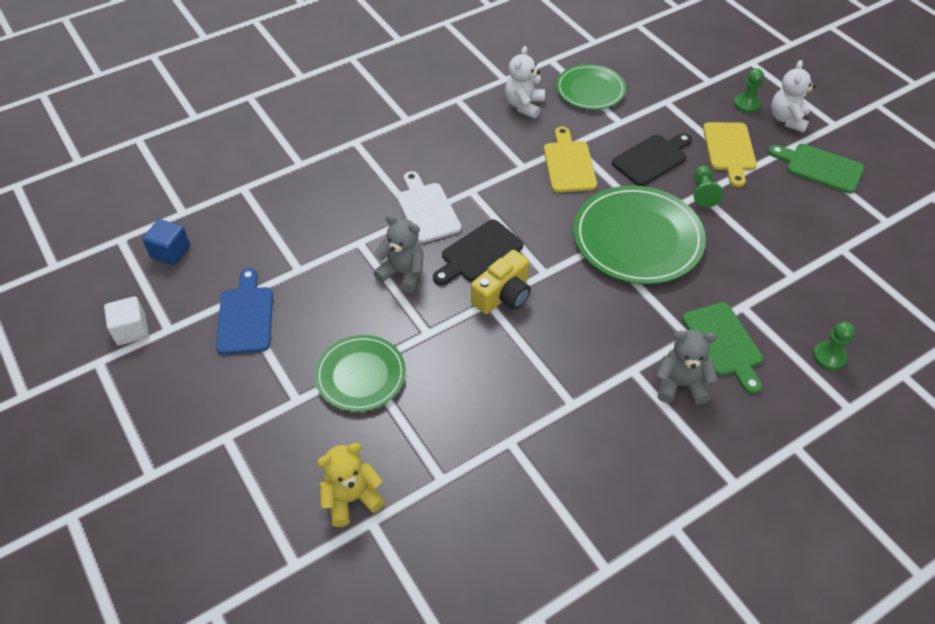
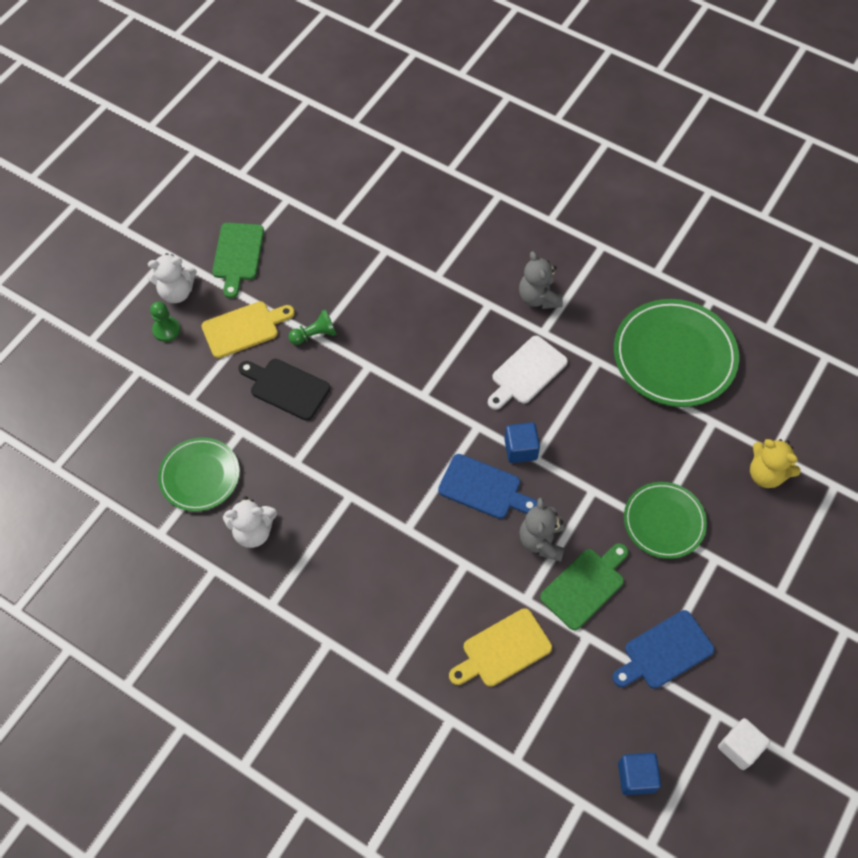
camera: 115 degrees left, 10 degrees up
(427, 210) = (453, 557): white cutting board -> white cutting board (527, 372)
(479, 253) = (483, 488): black cutting board -> blue cutting board
(503, 295) = (520, 449): yellow camera -> blue cube
(569, 164) = (327, 456): yellow cutting board -> yellow cutting board (503, 650)
(637, 238) = (400, 369): green plate -> green plate (674, 356)
(724, 343) = (482, 280): green cutting board -> green cutting board (585, 586)
(829, 357) = (458, 214): green pawn -> none

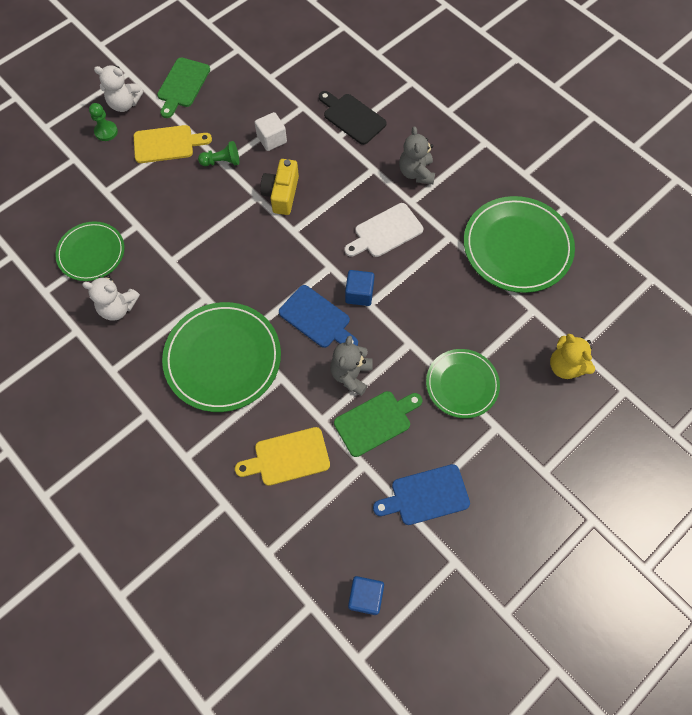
camera: 15 degrees right, 5 degrees up
(286, 388) = (184, 199): black cutting board -> black cutting board (352, 117)
(393, 559) = (223, 358): none -> green plate
(396, 356) = (281, 194): none -> yellow camera
(739, 747) = (464, 596): white cube -> white cube (272, 139)

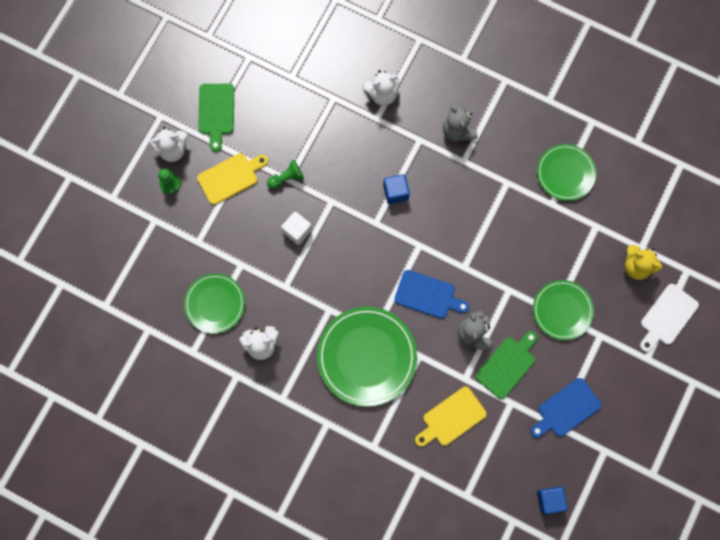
camera: 20 degrees left, 10 degrees up
(272, 139) = (320, 141): white cube -> white cube (297, 231)
(281, 194) = (351, 191): yellow camera -> none
(352, 117) = (382, 94): black cutting board -> white teddy bear
(359, 294) = (453, 261): blue cube -> blue cube (396, 192)
(385, 232) = (453, 197): white cutting board -> white cutting board (667, 317)
(517, 247) = (565, 173): green plate -> green plate, size x0.62

